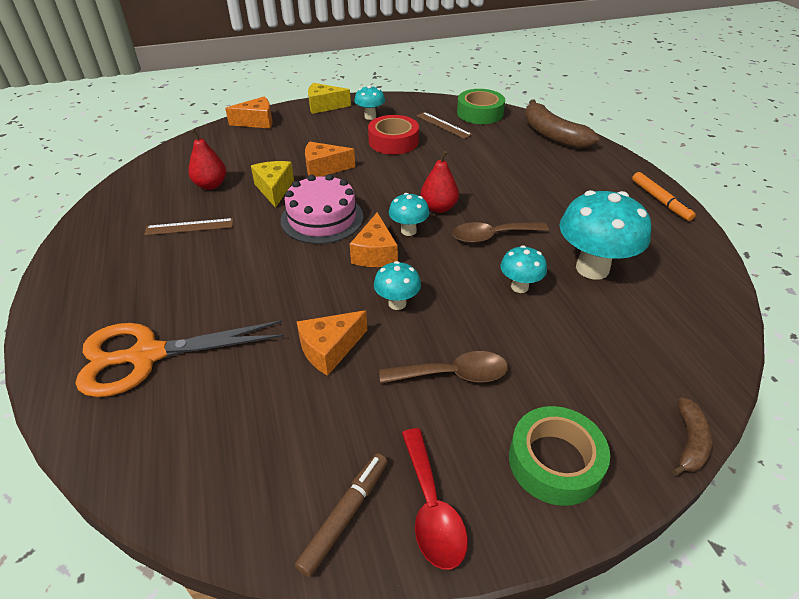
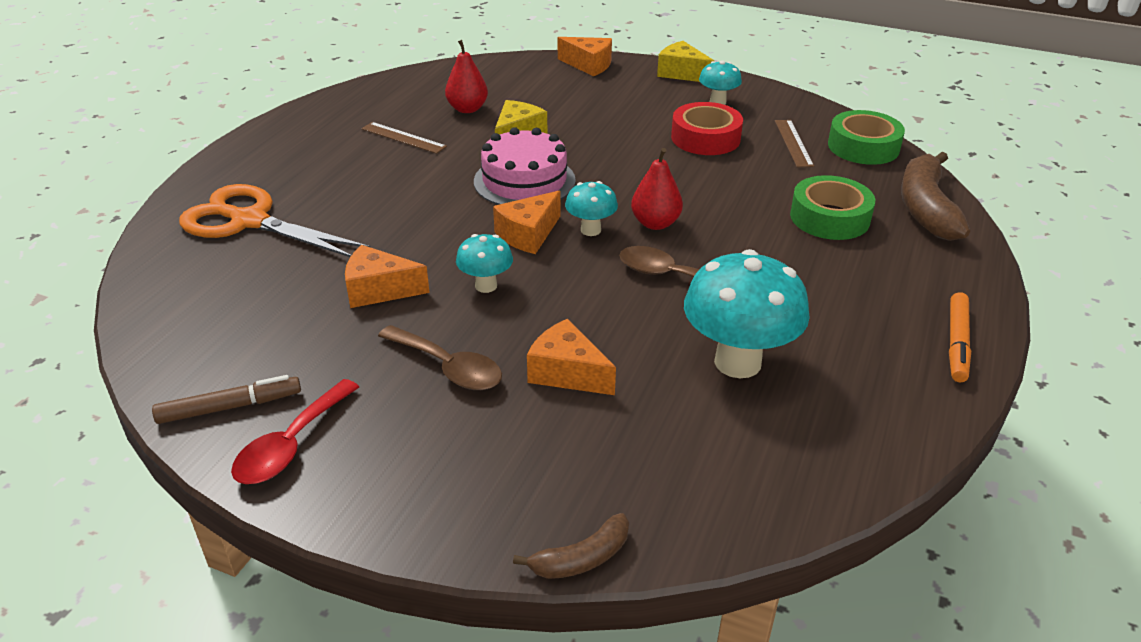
camera: 40 degrees right, 5 degrees down
(324, 168) = (592, 136): orange cheese -> orange cheese (567, 373)
(519, 287) = (626, 335): turquoise mushroom -> none
(555, 462) = (432, 484): green tape -> green tape (829, 217)

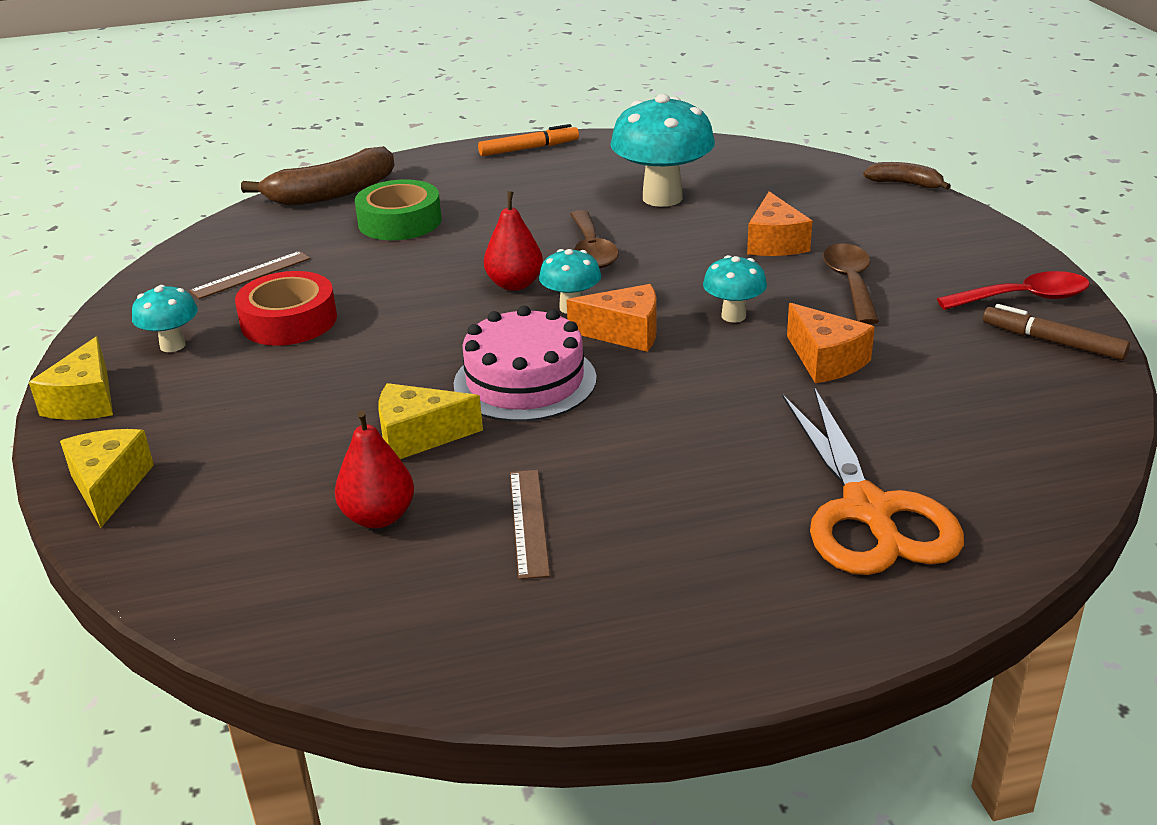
camera: 125 degrees left, 5 degrees down
(589, 65) = (109, 486): orange cheese -> yellow cheese
(863, 147) = (224, 242): green tape -> none

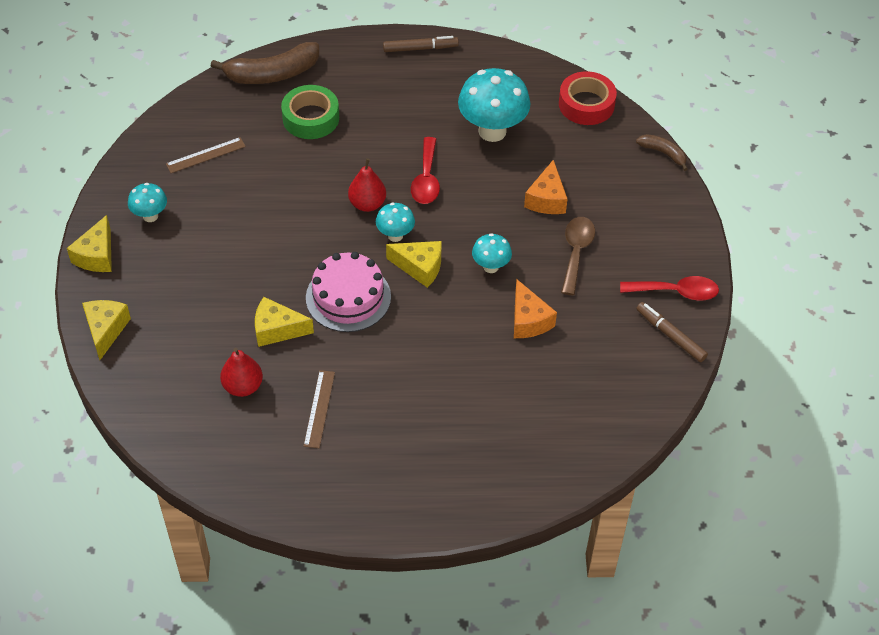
camera: 10 degrees right, 20 degrees up
(289, 321) = (222, 208): red tape -> red tape (586, 104)
(529, 149) = (420, 48): orange marker -> brown marker
(592, 250) = (426, 179): brown spoon -> red spoon
(625, 333) = (420, 267): orange cheese -> yellow cheese
(868, 511) = (497, 442): orange scissors -> none

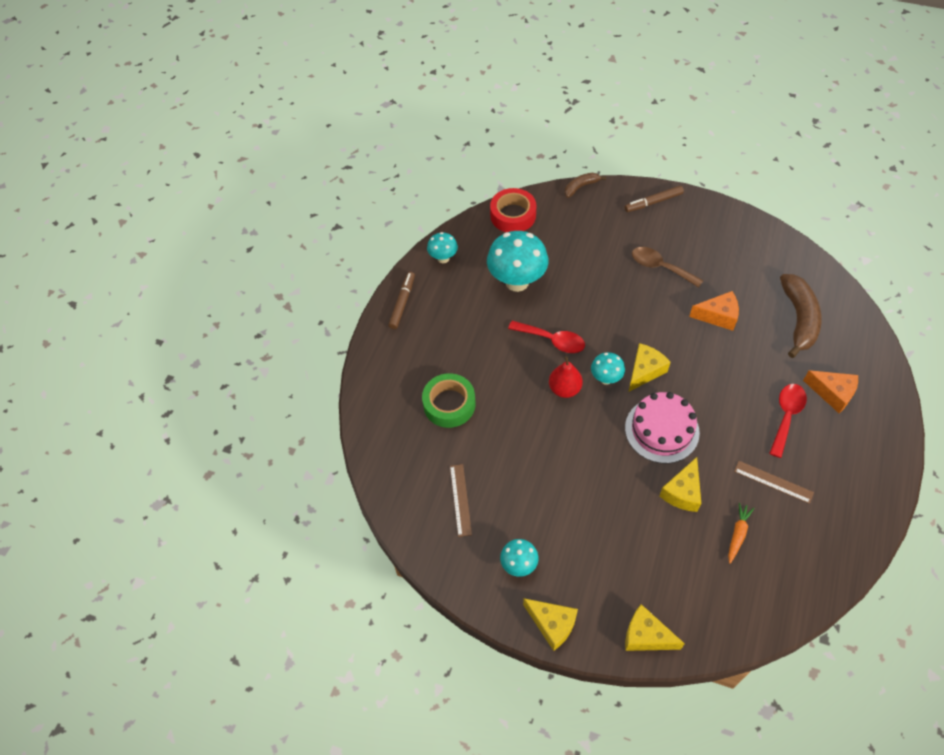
camera: 65 degrees left, 5 degrees up
(243, 386) = (737, 534): red pear -> orange carrot
(272, 74) = (381, 420): brown banana -> brown banana (798, 319)
(491, 267) = (658, 324): turquoise mushroom -> turquoise mushroom (443, 258)
(547, 199) = (601, 269): orange cheese -> orange cheese (832, 393)
(670, 335) = (754, 238): brown marker -> brown marker (653, 202)
(676, 292) = (715, 222): red spoon -> red spoon (786, 416)

